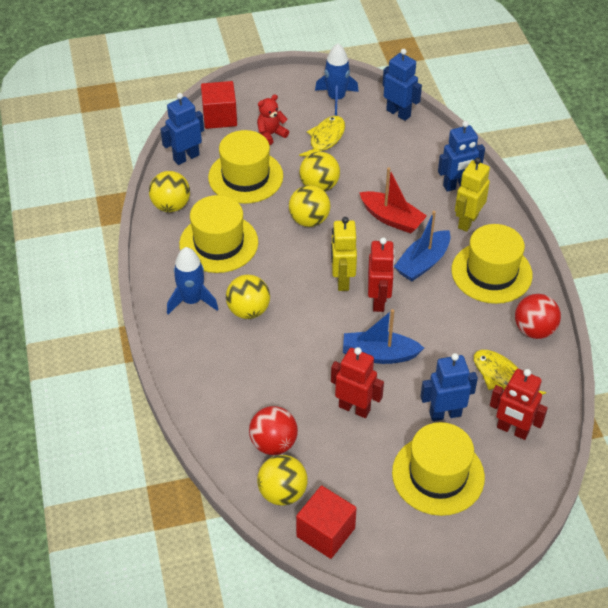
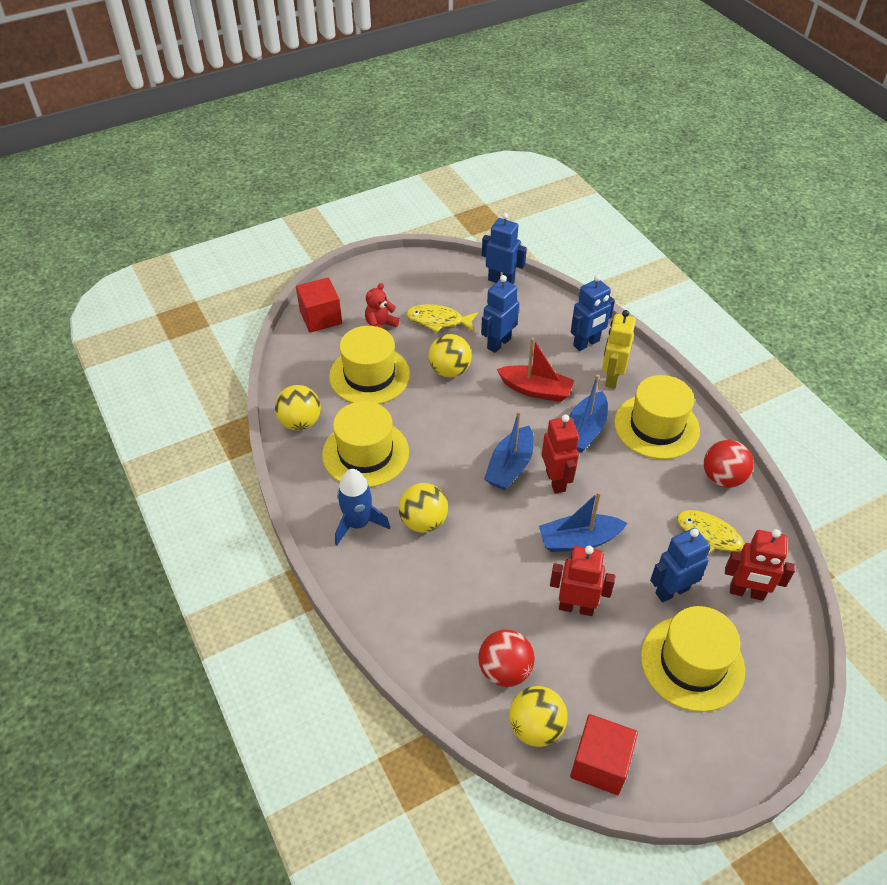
camera: 15 degrees left, 0 degrees up
(186, 157) = (299, 366): blue robot -> blue robot (498, 343)
(309, 220) = (452, 408): yellow ball -> none
(325, 139) = (438, 320): yellow fish -> yellow fish turned 90 degrees counterclockwise
(336, 98) = (434, 277): blue rocket -> none
(342, 280) = (510, 466): yellow robot -> blue boat

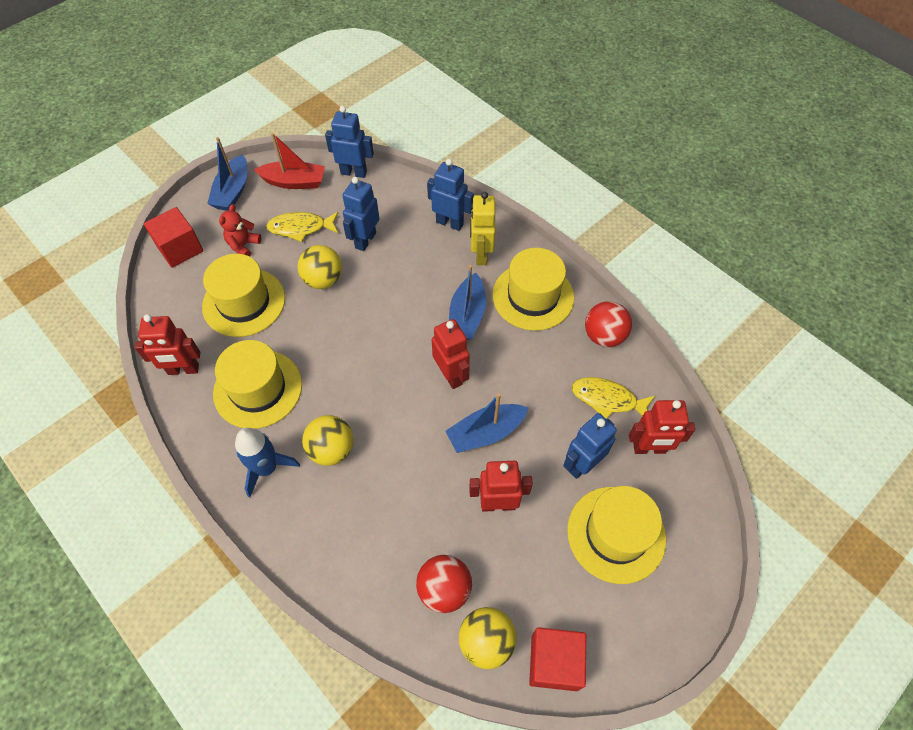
camera: 15 degrees left, 10 degrees up
(300, 422) = (183, 370): yellow ball -> red robot
(510, 466) = (404, 370): blue boat -> blue boat (233, 191)
(536, 390) = (412, 283): red boat -> red boat (294, 182)
(586, 343) = (450, 223): blue robot -> blue robot turned 105 degrees counterclockwise

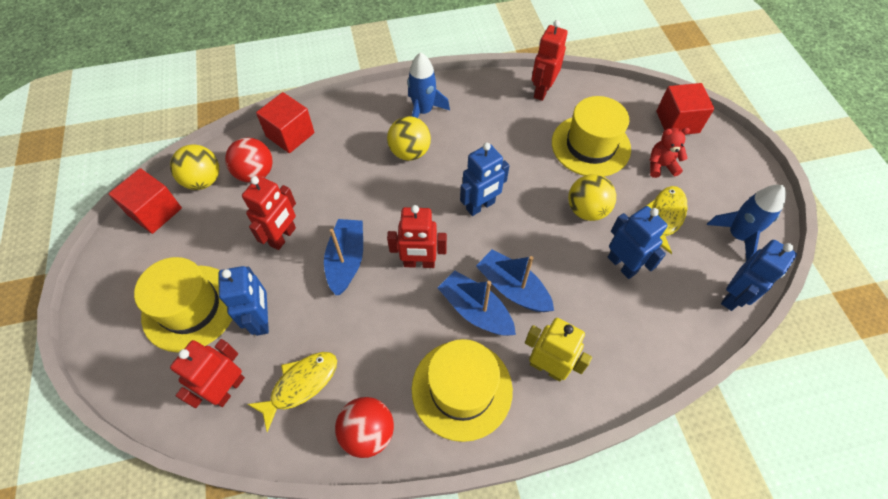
camera: 120 degrees right, 0 degrees up
(233, 191) = (741, 180): blue boat -> blue boat (512, 288)
(243, 245) = (661, 166): red teddy bear -> red teddy bear turned 60 degrees counterclockwise
(258, 389) = (495, 127): yellow hat -> none
(294, 182) = (737, 235): red boat -> blue rocket
(372, 591) = (290, 135): none -> red cube
(450, 223) = (610, 359): blue robot -> blue robot (480, 206)

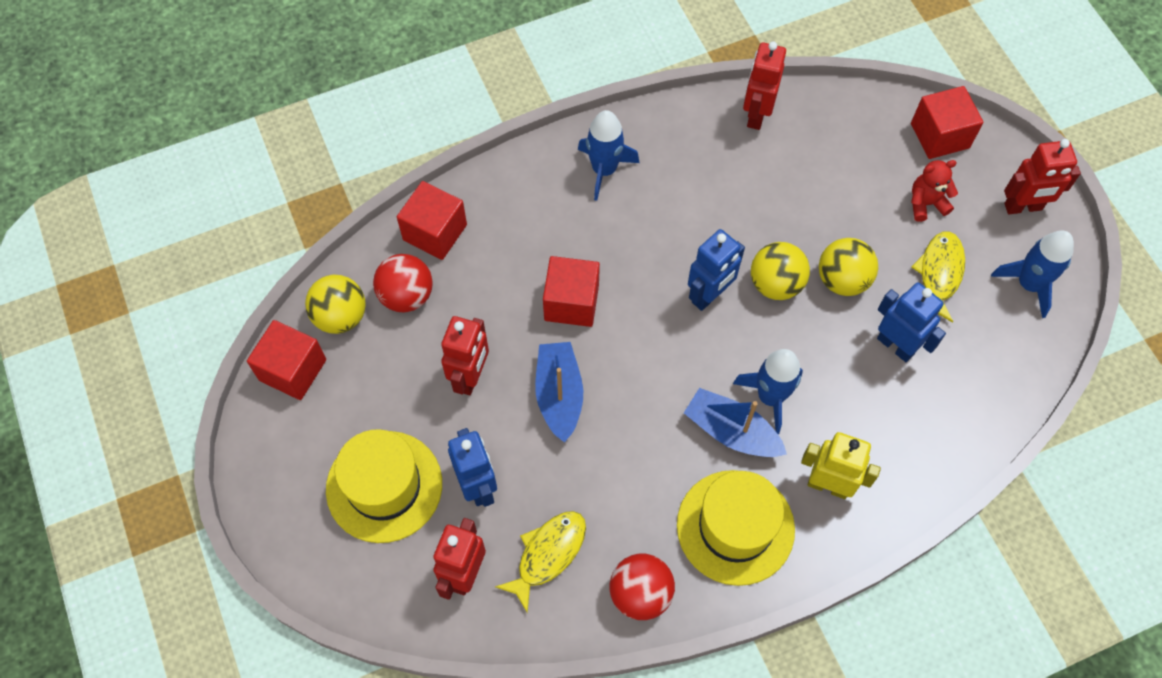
camera: 10 degrees left, 5 degrees up
(375, 196) = (571, 302): none -> red cube
(410, 152) = (601, 234): yellow ball -> yellow ball (775, 284)
(419, 263) = (650, 383): red robot -> red robot (1023, 207)
(512, 288) = (770, 397): blue boat -> blue rocket
(590, 146) = (833, 188): yellow hat -> none
(733, 297) = (1030, 364): blue robot -> none

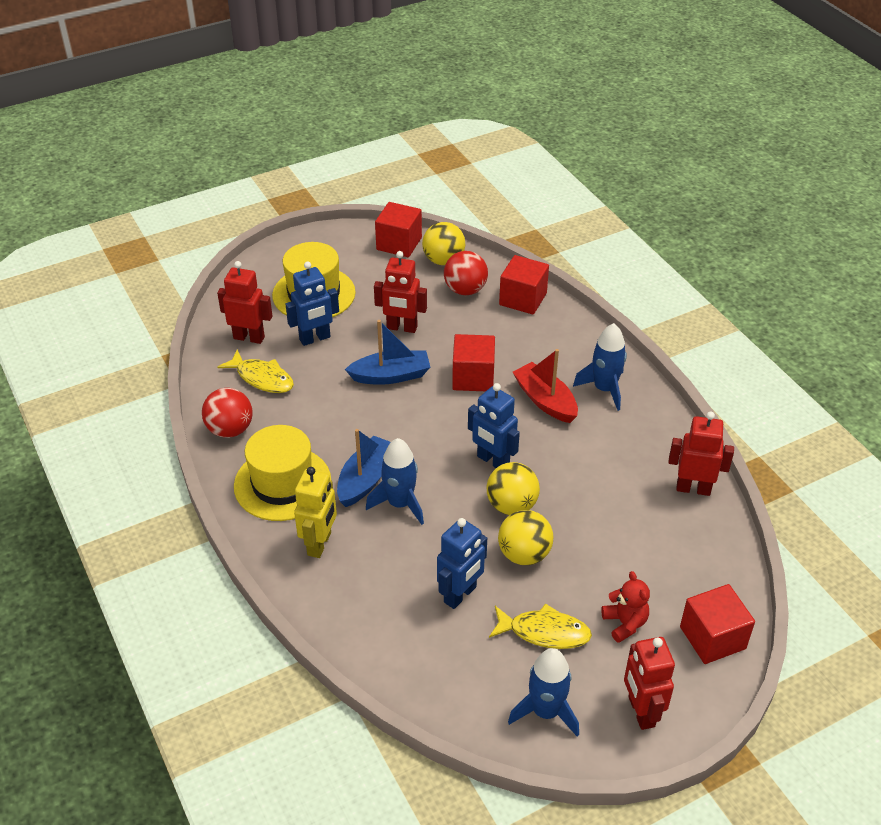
camera: 85 degrees right, 20 degrees down
(617, 231) = (545, 400): none -> red boat

